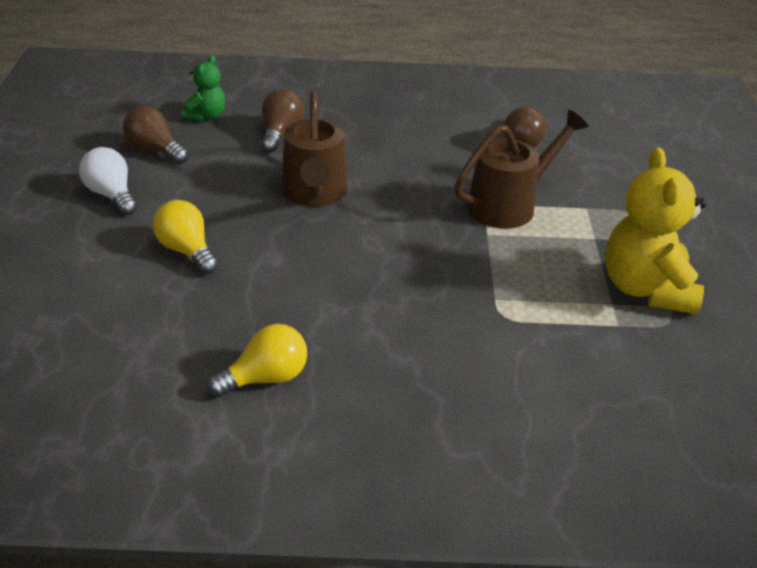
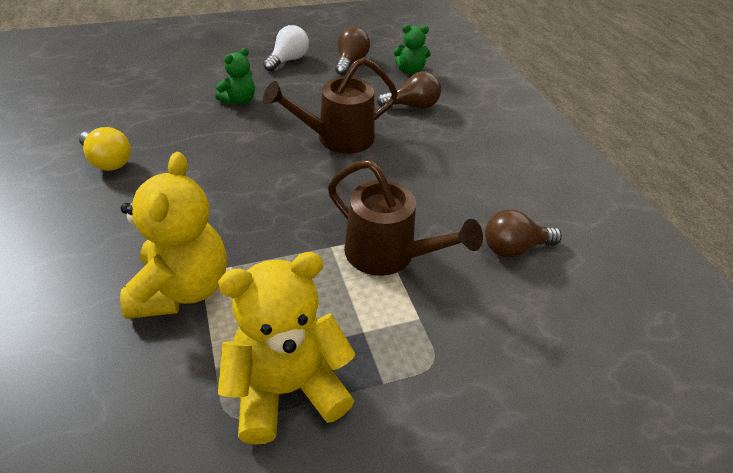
camera: 70 degrees right, 5 degrees up
(187, 250) = (239, 100): yellow light bulb -> green teddy bear
(518, 335) = (182, 289): none -> yellow teddy bear

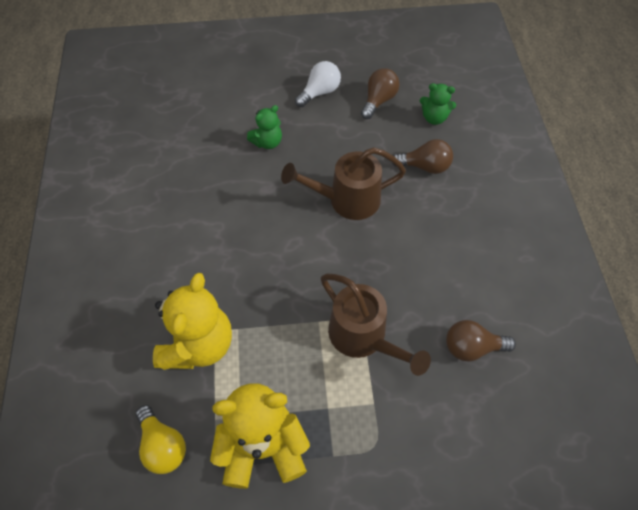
camera: 15 degrees right, 15 degrees up
(108, 161) = (152, 204): yellow light bulb -> yellow light bulb (163, 446)

